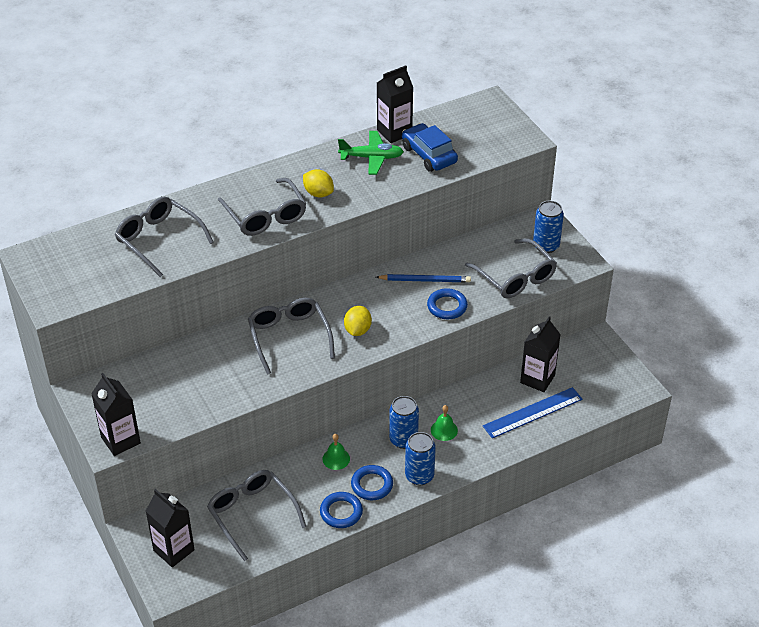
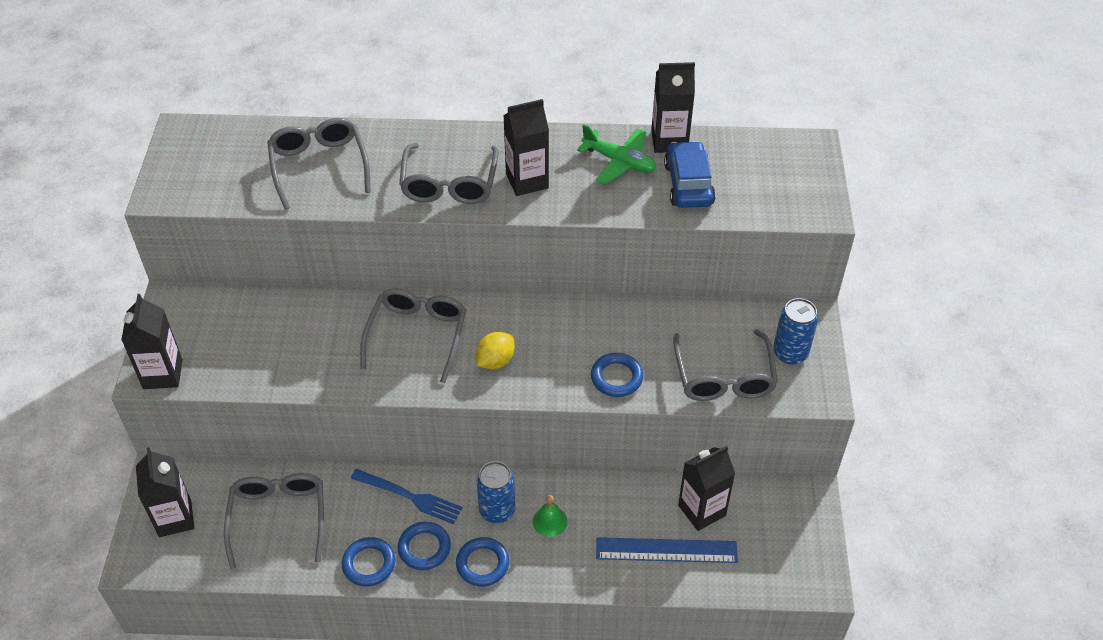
camera: 30 degrees right, 5 degrees up
(318, 193) = (527, 181): yellow lemon -> black carton
(336, 458) = (410, 497): green bell -> blue fork
(419, 476) = (482, 564): blue can -> blue ring
(425, 280) = (615, 334): blue pencil -> none

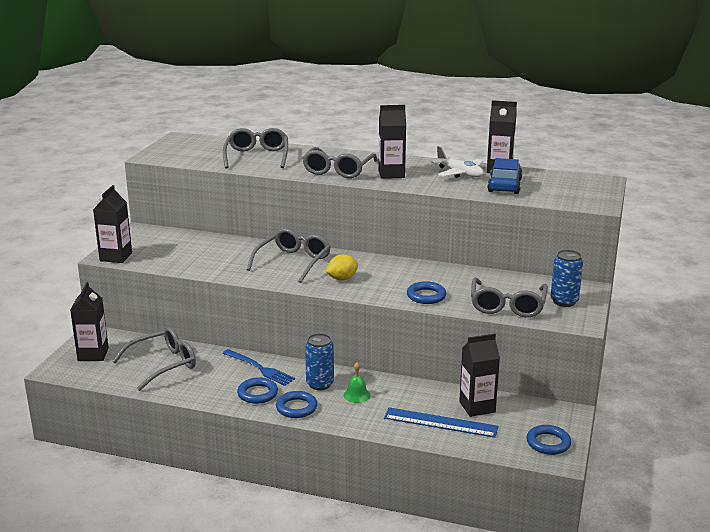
camera: 15 degrees right, 25 degrees down
(278, 518) = (162, 365): grey glasses -> grey glasses turned 45 degrees clockwise
(369, 564) = (214, 395): blue ring -> blue ring (548, 443)
(619, 162) = (459, 173): green plane -> white plane

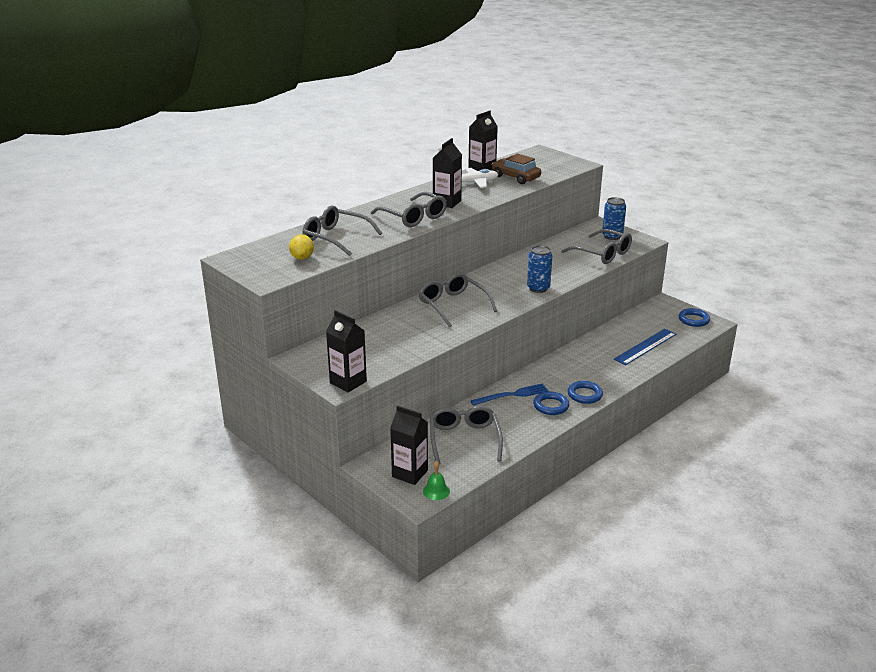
camera: 60 degrees left, 5 degrees up
(320, 384) = (558, 376): blue can -> blue can (538, 288)
(342, 278) = (504, 295): yellow lemon -> yellow lemon (302, 258)
(356, 395) = (586, 366): green bell -> green bell (436, 491)
(426, 296) = (563, 274): blue ring -> none
(477, 407) = (635, 328): black carton -> none
(504, 186) = (515, 177): blue car -> brown car

